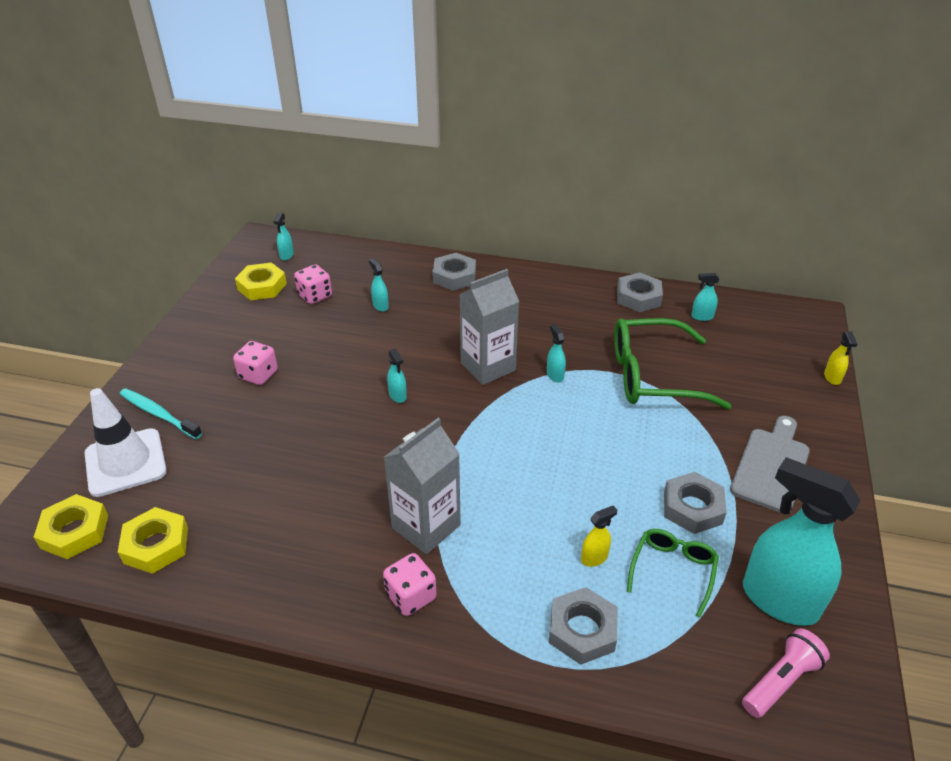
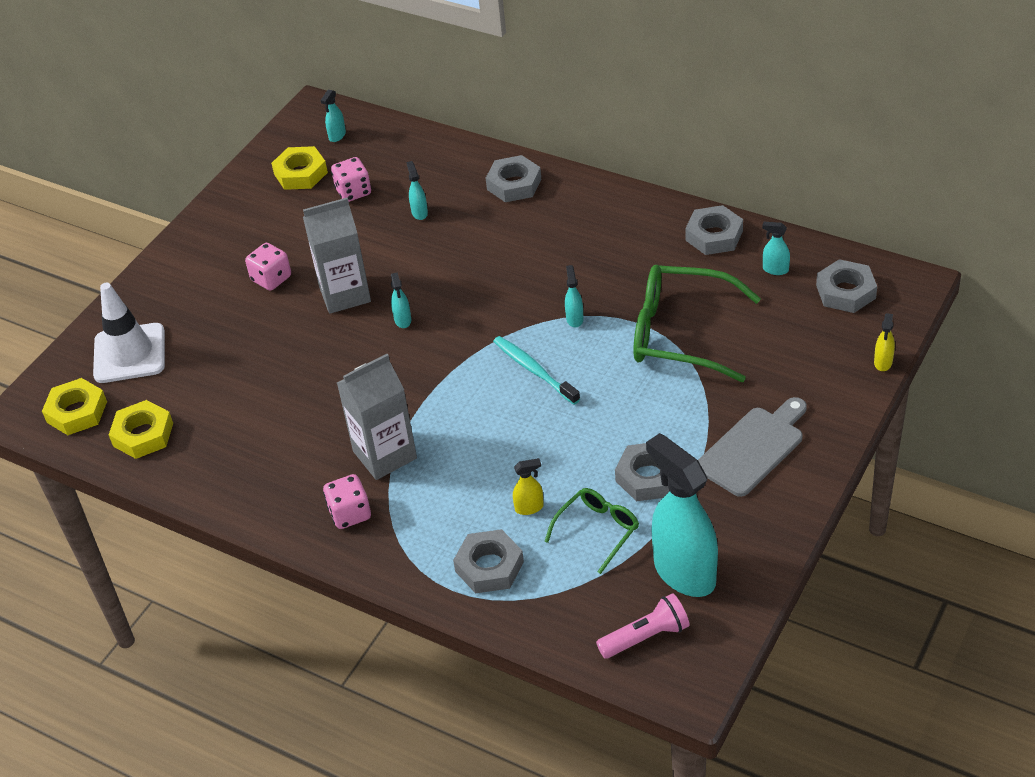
camera: 20 degrees right, 5 degrees up
(159, 414) = (168, 309): turquoise toothbrush -> turquoise toothbrush (534, 370)
(488, 367) = (507, 300): grey carton -> grey carton (345, 294)
(767, 327) = (846, 292): none -> grey nut

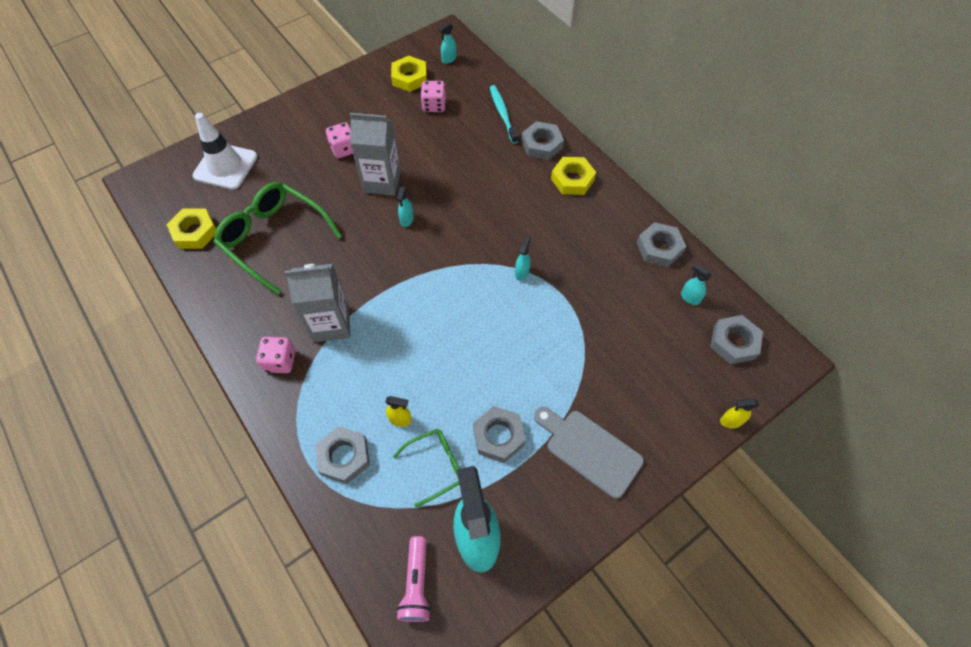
camera: 20 degrees right, 15 degrees up
(77, 412) = (168, 195): yellow nut -> yellow nut (572, 179)
(419, 212) = (467, 140): turquoise spray bottle -> none
(534, 370) = (470, 303): turquoise toothbrush -> turquoise toothbrush (503, 114)
(646, 636) = (416, 584): pink flashlight -> pink flashlight turned 90 degrees clockwise
(681, 334) = (590, 321): green glasses -> green glasses (274, 238)
(753, 448) = (589, 450): grey cutting board -> grey cutting board turned 120 degrees counterclockwise
(883, 362) = (731, 421): yellow spray bottle -> yellow spray bottle turned 45 degrees clockwise

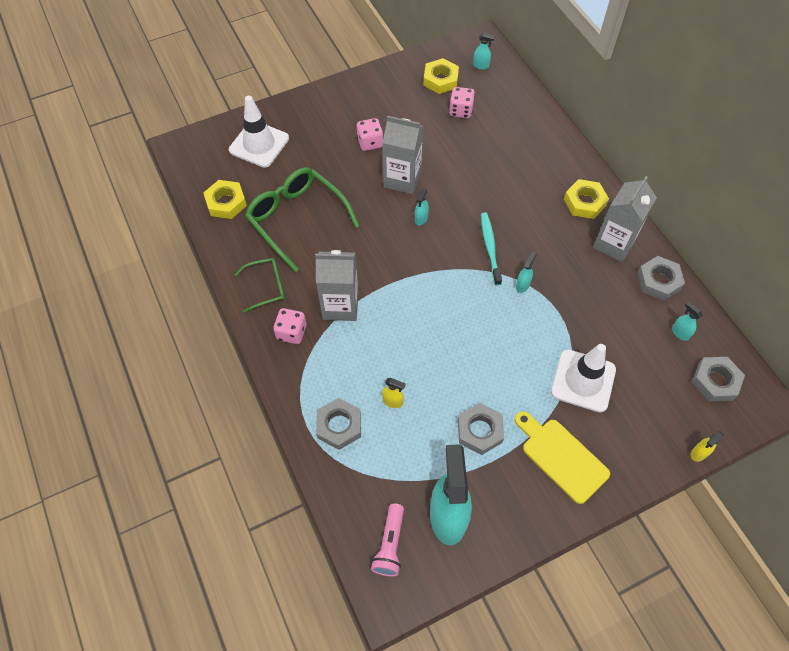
camera: 10 degrees right, 0 degrees up
(436, 466) = (419, 447): green glasses -> green glasses (266, 287)
(448, 59) = (481, 66): turquoise spray bottle -> turquoise spray bottle turned 135 degrees counterclockwise
(503, 114) = (526, 128): turquoise toothbrush -> turquoise toothbrush (490, 248)
(542, 144) = (560, 163): grey nut -> none
(589, 450) = (561, 457): grey cutting board -> yellow cutting board
(599, 363) = (583, 381): none -> white traffic cone
(608, 217) = (614, 243): none -> grey carton
(731, 421) = (698, 453): yellow spray bottle -> yellow spray bottle turned 45 degrees counterclockwise

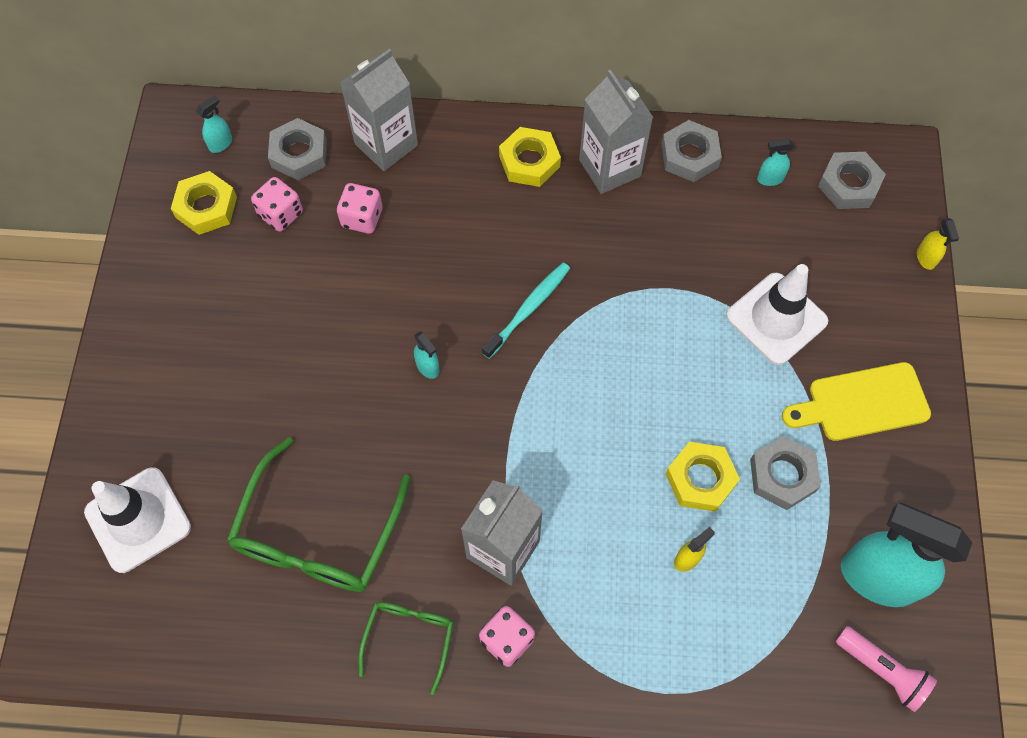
camera: 60 degrees left, 5 degrees up
(226, 202) = (216, 625): yellow nut -> yellow nut (700, 479)
(297, 219) = (318, 534): green glasses -> green glasses turned 60 degrees counterclockwise
(339, 426) = (687, 648): grey nut -> grey nut (299, 154)
(370, 142) = (250, 361): pink dice -> pink dice (362, 218)
(402, 179) = (345, 354): grey carton -> grey carton (386, 144)
(490, 248) = (528, 309): turquoise toothbrush -> turquoise toothbrush turned 105 degrees clockwise
(522, 285) = (606, 305): turquoise spray bottle -> none

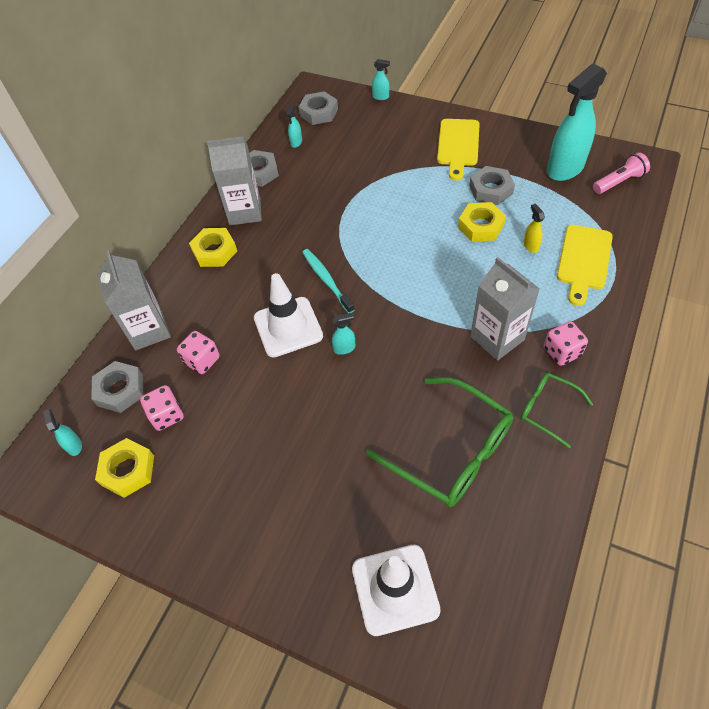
camera: 65 degrees left, 10 degrees down
(686, 642) = (584, 260): none -> yellow cutting board
(776, 319) = (390, 165): white traffic cone -> white traffic cone (288, 327)
(925, 258) = (381, 97): yellow spray bottle -> turquoise spray bottle

